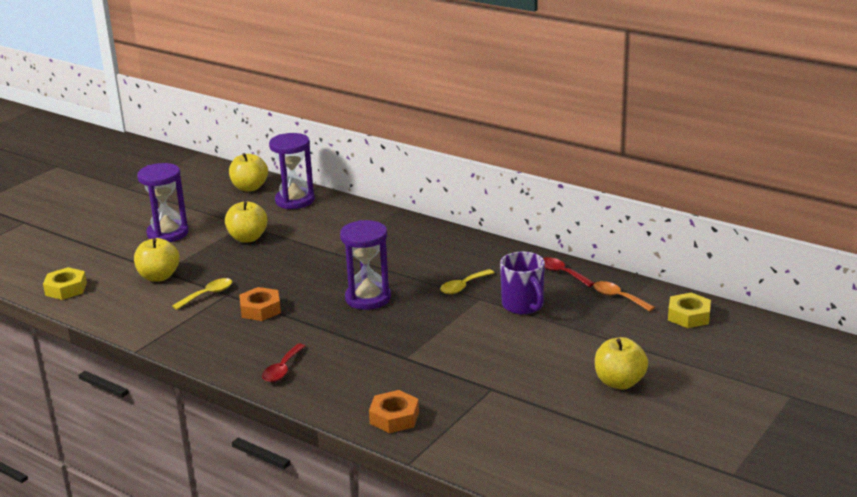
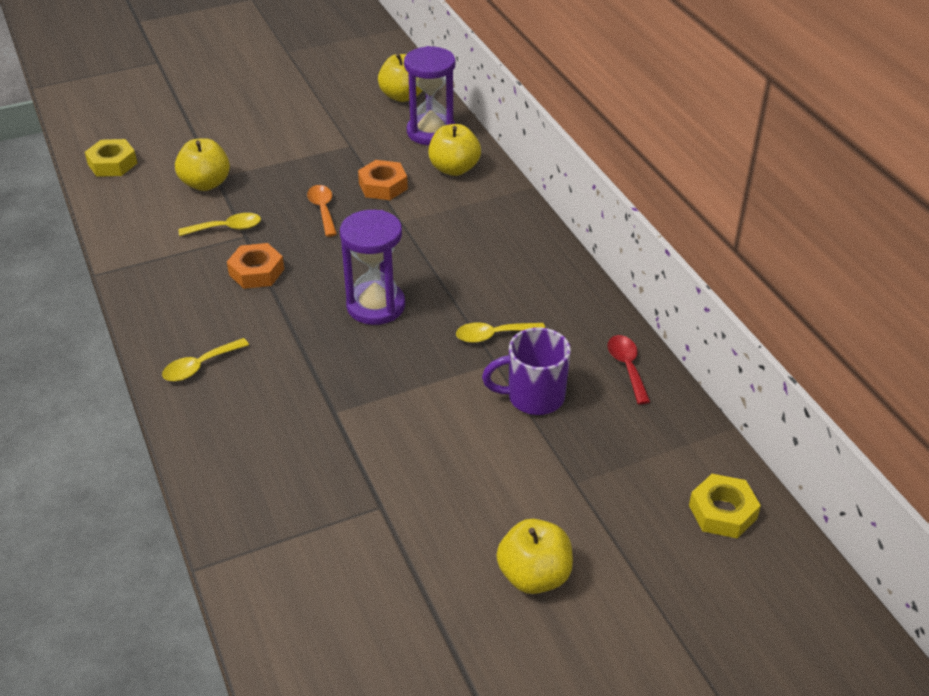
camera: 30 degrees right, 15 degrees up
(168, 233) = (267, 128): purple hourglass -> none
(248, 238) = (336, 166): yellow apple -> yellow apple (454, 169)
(282, 369) = (199, 366): red spoon -> yellow spoon
(394, 417) = (241, 494): orange nut -> orange nut (383, 186)
(523, 306) = (533, 397): purple mug -> purple mug turned 75 degrees clockwise
(618, 297) = (660, 438): orange spoon -> orange spoon (323, 209)

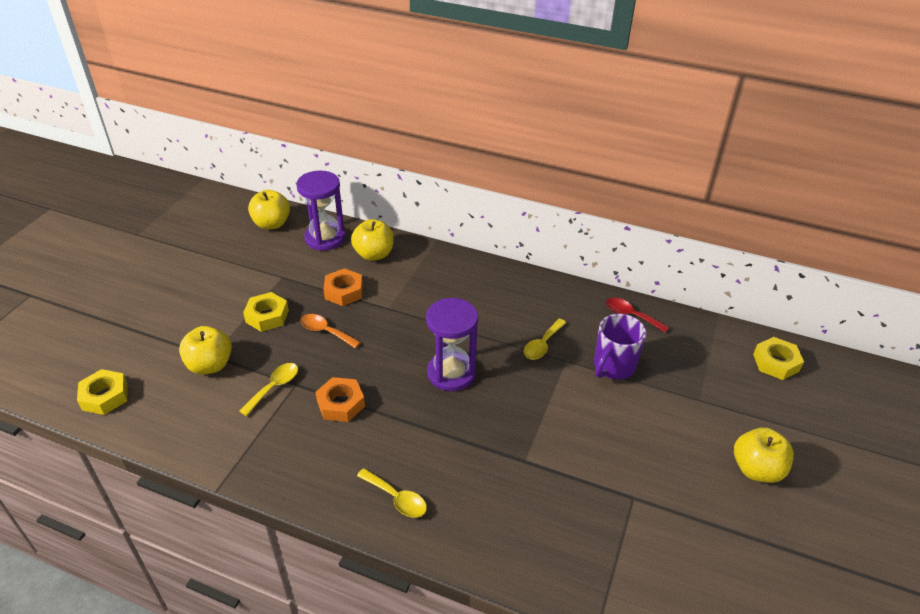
camera: 45 degrees left, 0 degrees up
(199, 366) = (397, 498): yellow spoon -> yellow spoon turned 60 degrees counterclockwise
(295, 171) = (267, 316): none -> yellow nut

